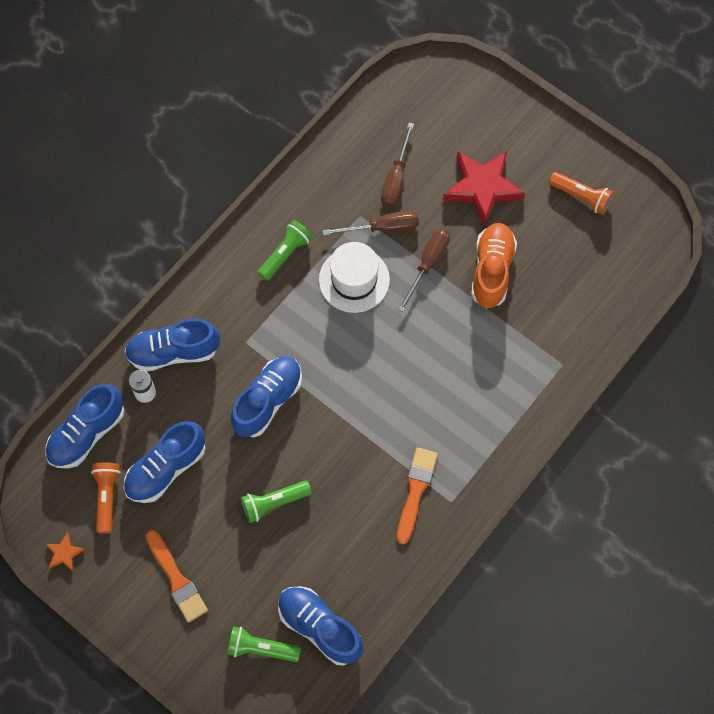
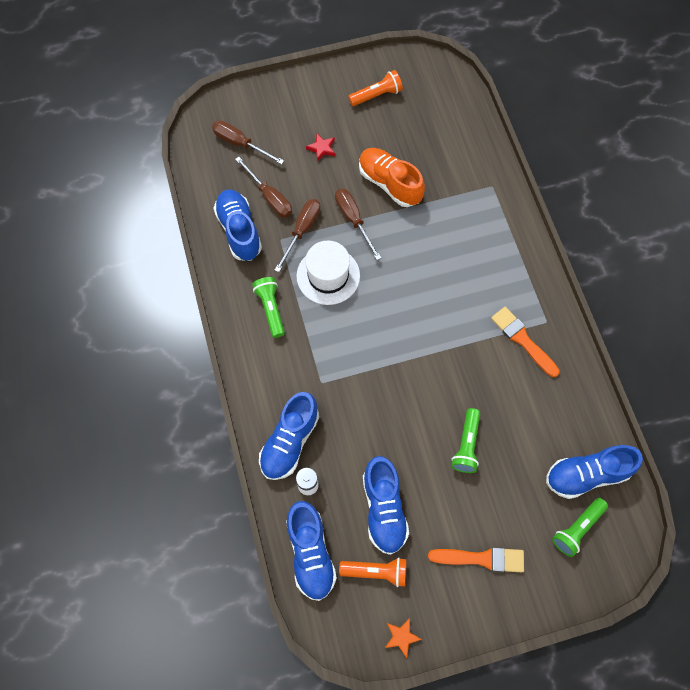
camera: 55 degrees left, 0 degrees up
(107, 497) = (376, 571): orange flashlight -> orange flashlight turned 150 degrees clockwise
(268, 401) = (381, 397): blue shoe -> blue shoe (239, 231)
(432, 116) = (240, 143): none -> brown screwdriver
(482, 188) = (322, 148): red star -> red star, size x0.44

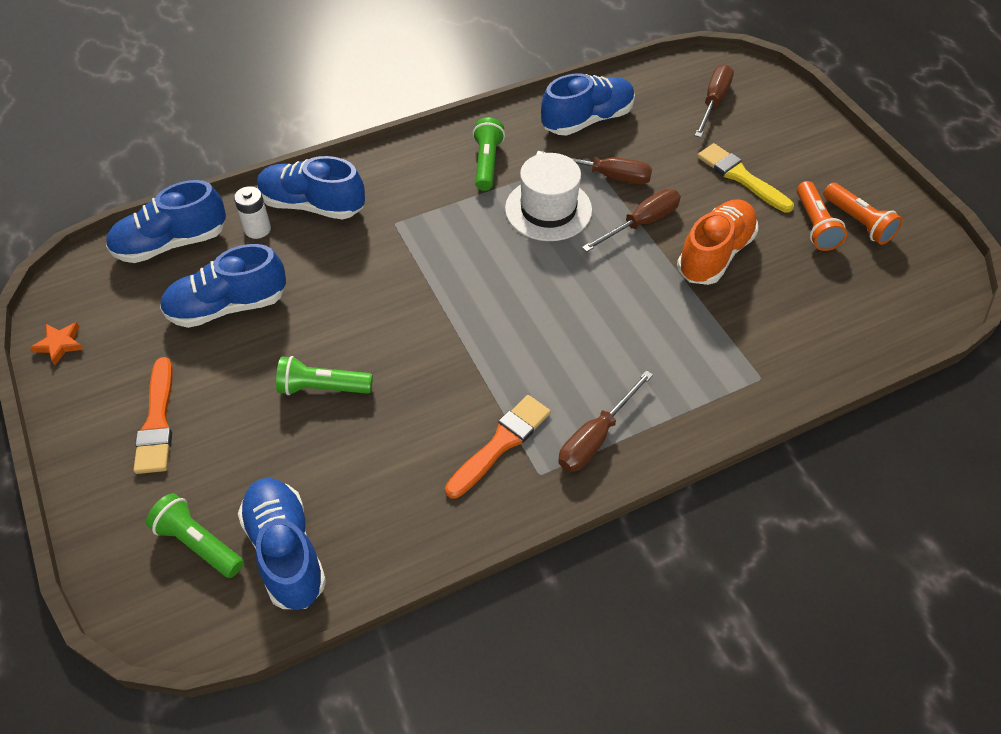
camera: 80 degrees right, 15 degrees down
(270, 197) = (645, 139): brown screwdriver -> brown screwdriver (596, 437)
(270, 309) = (487, 163): green flashlight -> green flashlight turned 60 degrees counterclockwise
(322, 148) = (741, 177): red star -> yellow brush
(376, 571) = (146, 308): orange flashlight -> orange flashlight (815, 225)

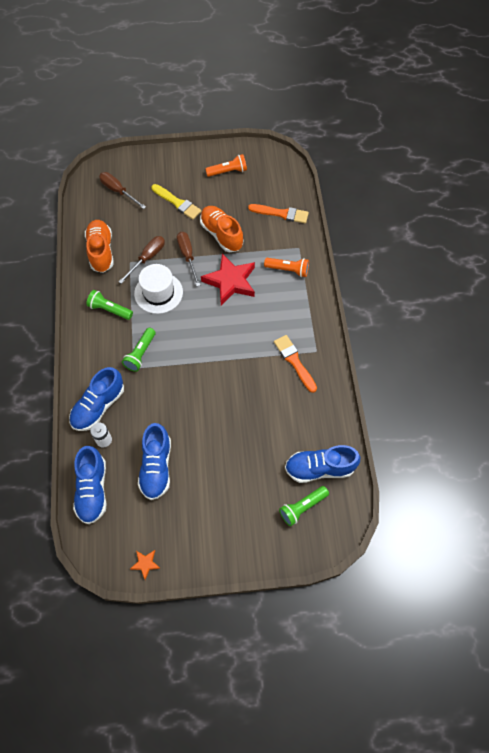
camera: 70 degrees left, 10 degrees up
(157, 421) = (222, 516): orange brush -> orange brush (281, 213)
(322, 388) = (232, 431): green flashlight -> green flashlight (140, 354)
(587, 120) = (101, 251): blue shoe -> orange shoe
(596, 437) = (305, 322): brown screwdriver -> none
(623, 296) = (230, 282): none -> red star
(741, 177) = (177, 203): yellow brush -> yellow brush turned 120 degrees counterclockwise
(815, 225) = (222, 188): orange flashlight -> orange flashlight (288, 270)

